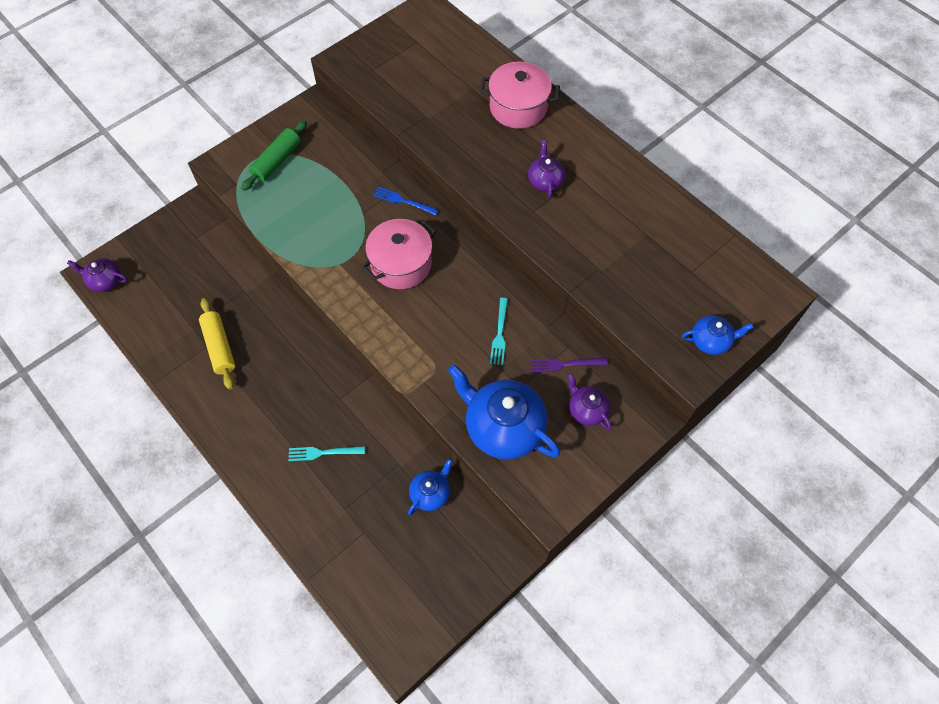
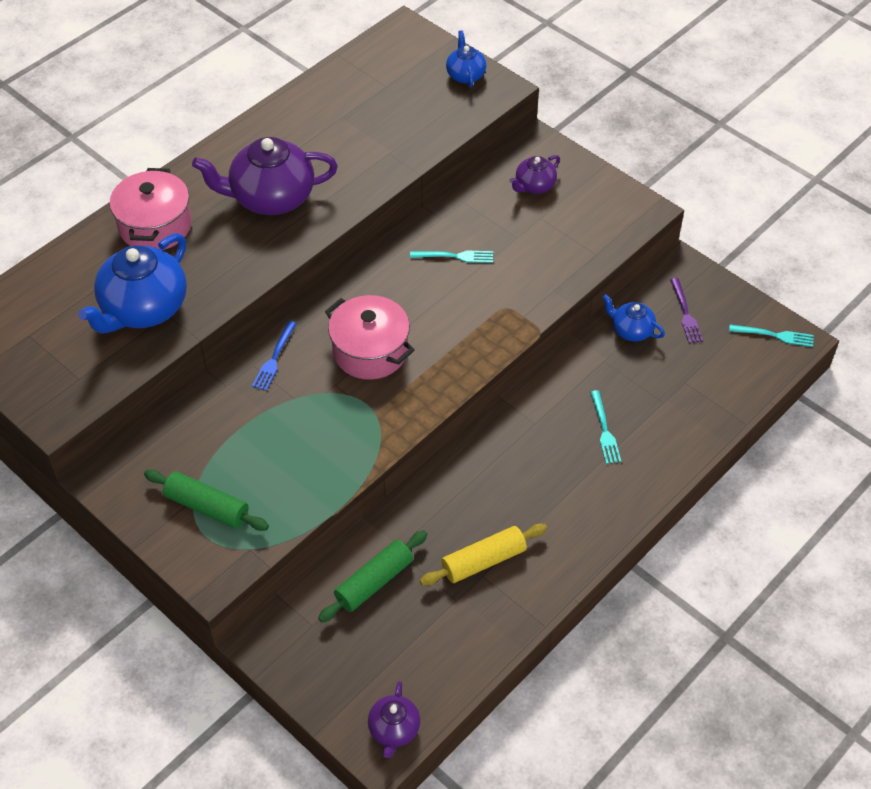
camera: 95 degrees left, 10 degrees down
(220, 275) = (374, 582): none -> green rolling pin
(408, 632) = (775, 335): none -> turquoise fork
(503, 427) = (565, 248): blue teapot -> blue teapot (143, 309)
(545, 181) = (271, 198): purple teapot -> purple teapot, size x1.95
(565, 364) = (485, 203): purple fork -> purple fork (685, 313)

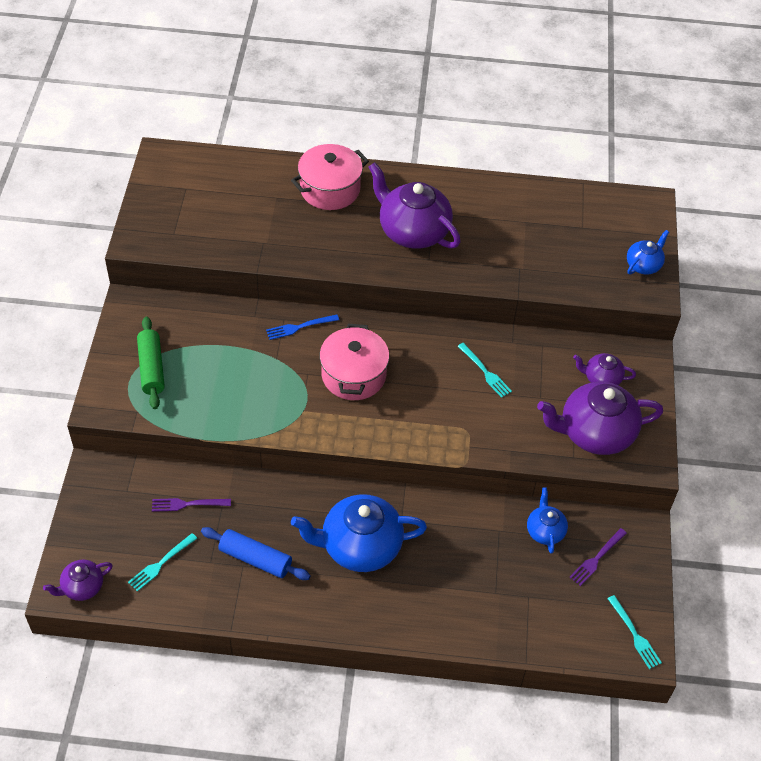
camera: 50 degrees right, 0 degrees up
(143, 309) = (257, 228): blue teapot -> blue teapot (359, 546)
(374, 582) = (187, 504): green rolling pin -> purple fork
(483, 561) = (255, 559): yellow rolling pin -> blue rolling pin
(585, 225) = (595, 433): none -> purple teapot
(605, 430) = (434, 568): turquoise fork -> turquoise fork (161, 564)

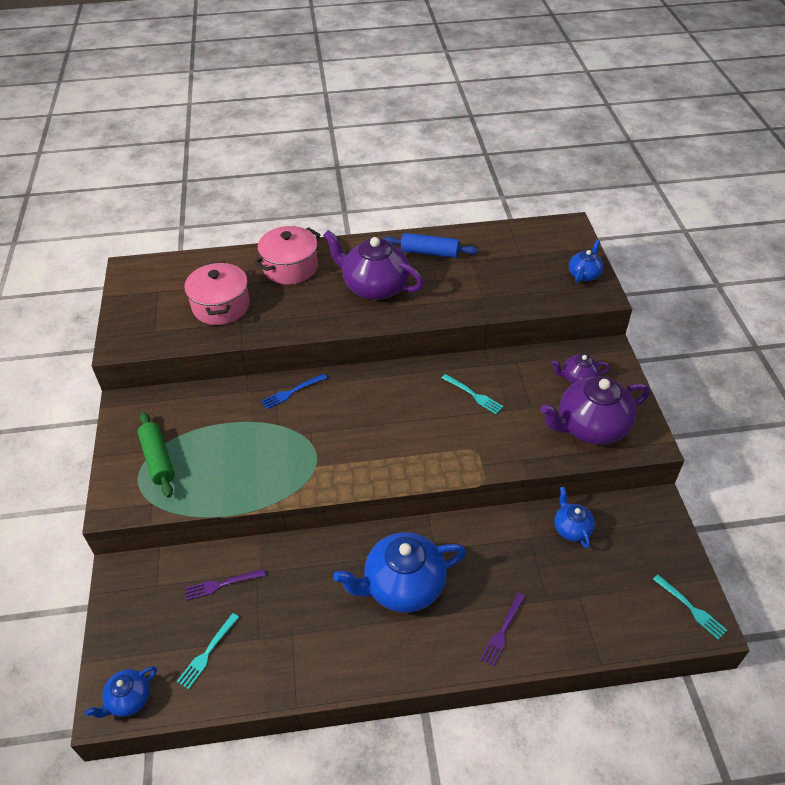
camera: 10 degrees left, 5 degrees down
(82, 587) = (129, 699): purple teapot -> blue teapot
(255, 559) = (303, 624): blue rolling pin -> blue rolling pin (429, 252)
(353, 375) = (354, 424): pink pot -> pink pot (221, 306)
(597, 558) = (628, 543): purple fork -> purple fork (502, 631)

